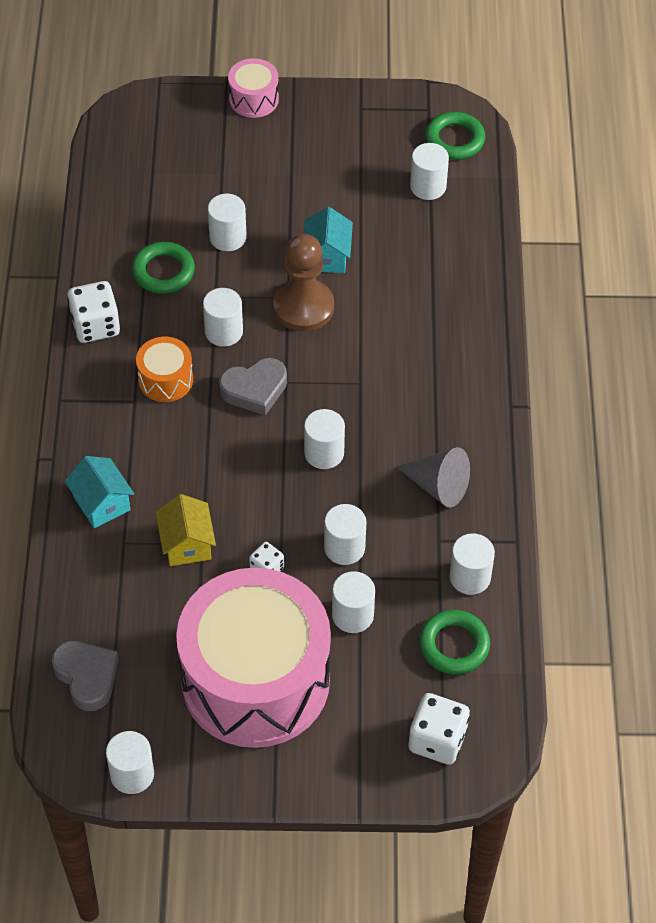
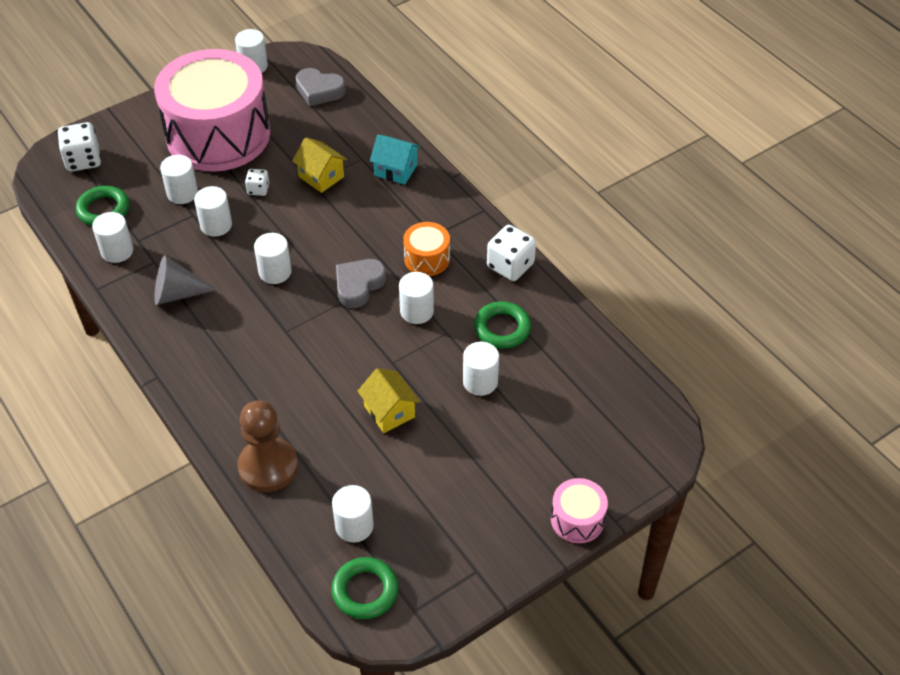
camera: 145 degrees right, 5 degrees down
(303, 307) = (373, 361): brown pawn -> brown pawn (268, 466)
(327, 256) = (389, 412): turquoise house -> yellow house

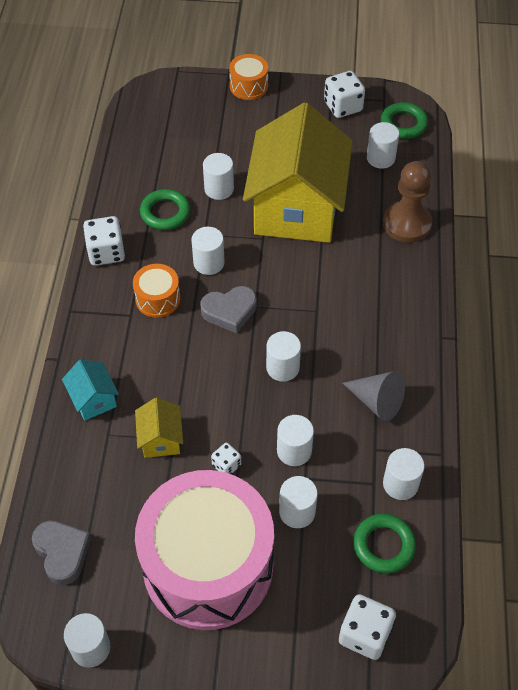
camera: 140 degrees left, 5 degrees up
(389, 412) = (296, 208): yellow house -> yellow house, size x2.48
(452, 566) = (343, 106): none -> white dice
(577, 519) = (248, 86): pink drum -> orange drum

